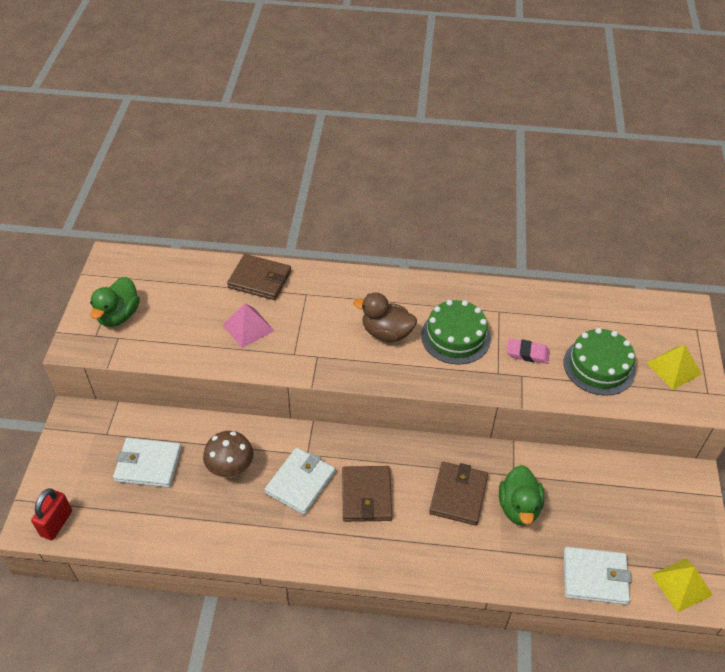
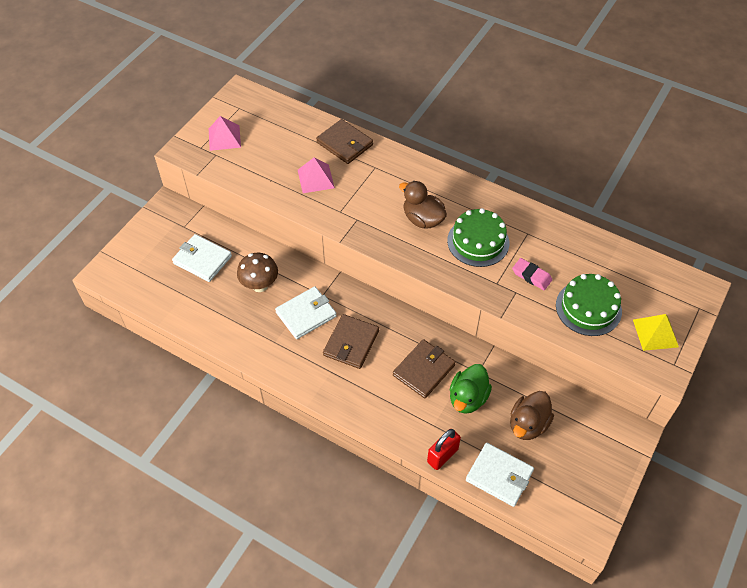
camera: 25 degrees right, 5 degrees up
(56, 523) = (120, 278): red padlock -> red padlock (442, 456)
(118, 315) = (224, 138): green duck -> pink pyramid
(592, 510) = (528, 424): none -> brown duck
(682, 584) = (570, 511): yellow pyramid -> none

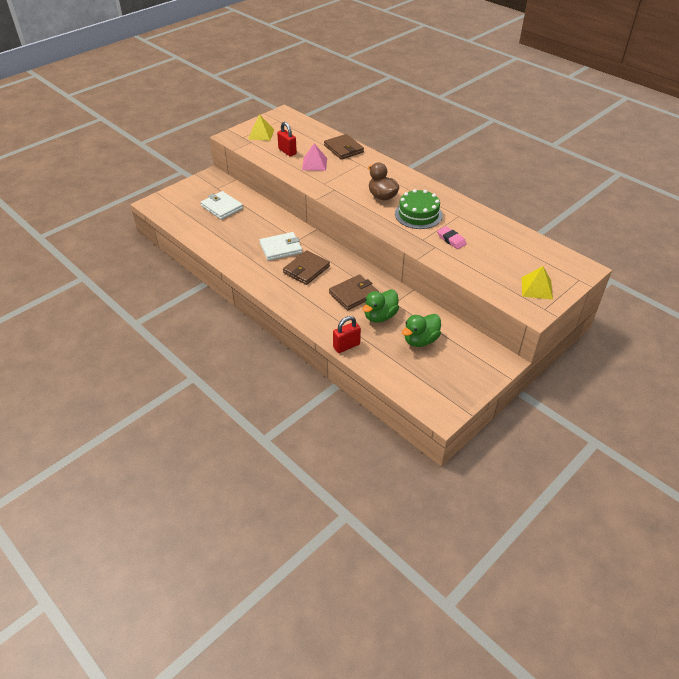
camera: 15 degrees right, 10 degrees down
(224, 138) = (261, 134): pink pyramid -> yellow pyramid
(260, 285) = (255, 227): brown mushroom -> none
(271, 163) = (287, 151): none -> red padlock
(499, 476) = (385, 366): white wallet -> none
(528, 424) = (420, 340): brown duck -> green duck
(588, 308) = (488, 265): green cake -> none

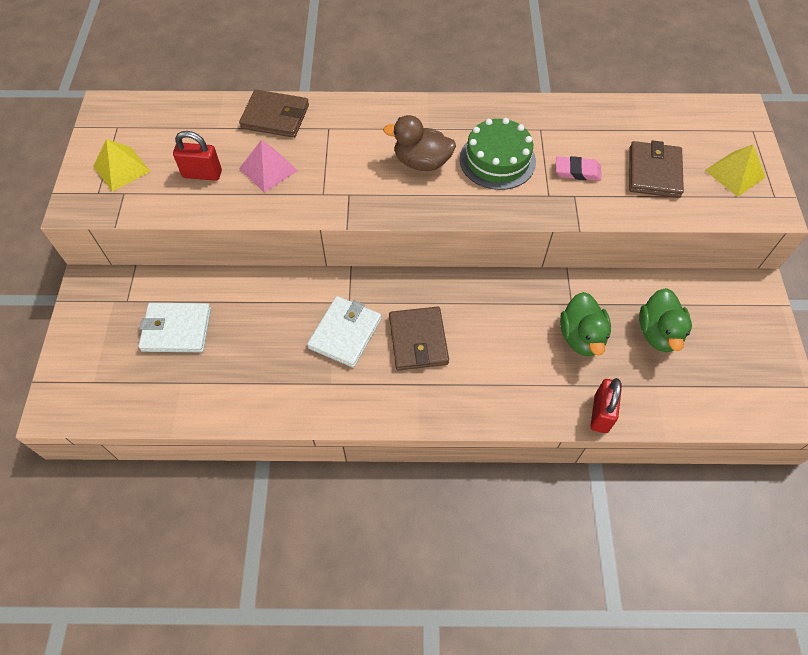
camera: 45 degrees left, 15 degrees up
(353, 294) = (516, 330): brown wallet -> brown wallet (654, 172)

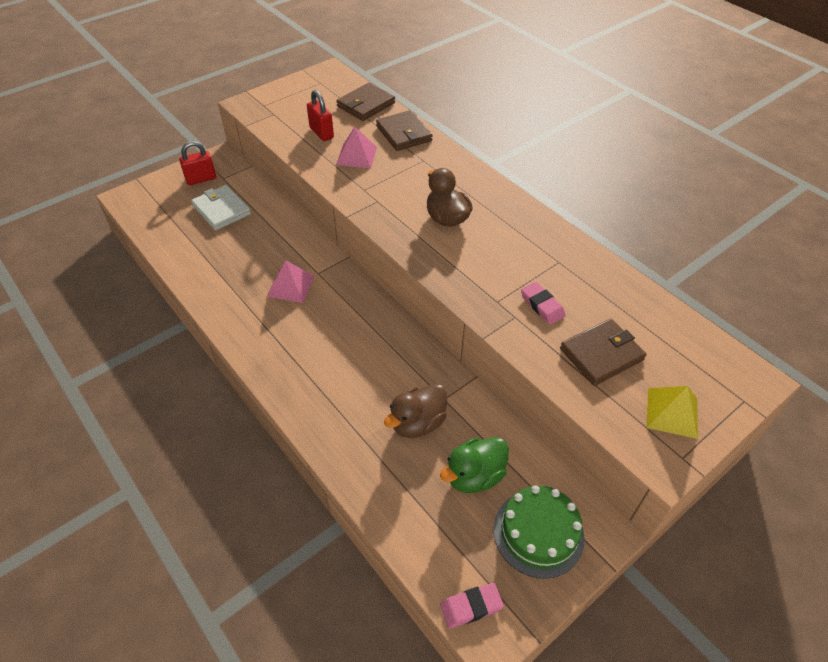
camera: 50 degrees right, 10 degrees down
(121, 169) = (290, 102): yellow pyramid -> none
(345, 333) = (290, 286): white wallet -> pink pyramid
(418, 340) = (320, 326): brown wallet -> brown wallet (366, 105)
(497, 160) = (497, 255): green cake -> green cake (538, 533)
(581, 337) = (417, 423): green duck -> brown duck
(601, 413) = (355, 476): red padlock -> red padlock (201, 179)
(765, 410) = (471, 607): none -> pink eraser

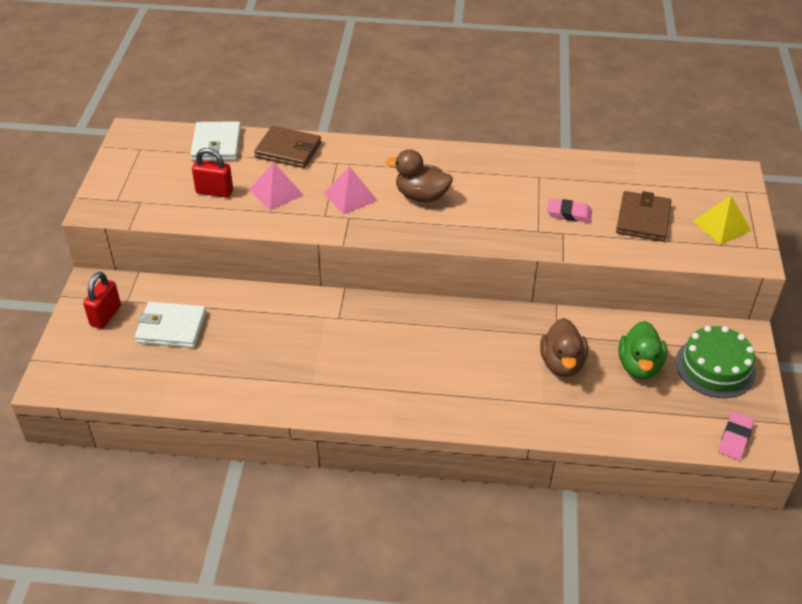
camera: 45 degrees left, 5 degrees down
(290, 286) = (331, 343): pink pyramid -> pink pyramid (350, 196)
(366, 105) = (216, 144): brown wallet -> white wallet

